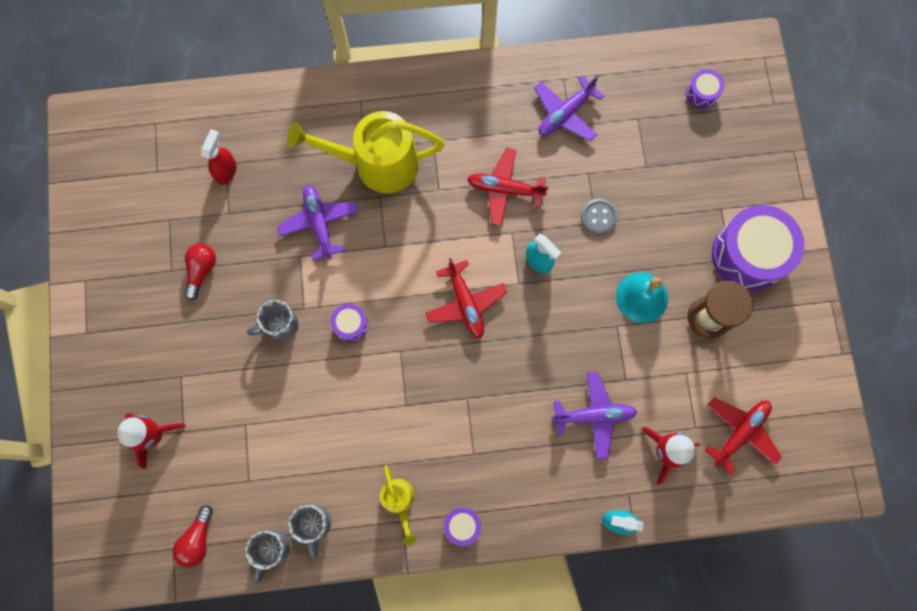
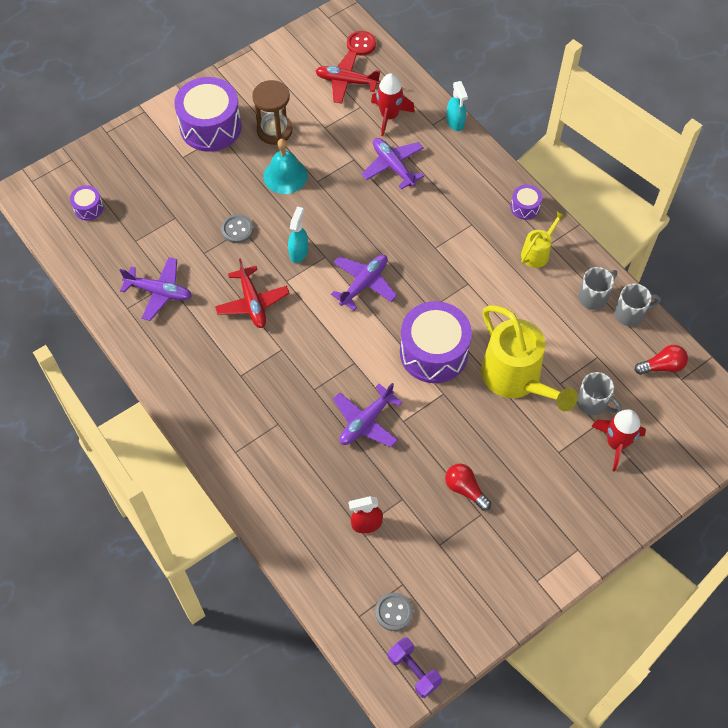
camera: 120 degrees left, 15 degrees down
(84, 140) = (414, 670): none -> purple dumbbell
(139, 151) = (394, 612): none -> grey button
(201, 271) = (465, 489): red light bulb -> red light bulb turned 60 degrees clockwise
(280, 325) = (468, 402): grey mug -> grey mug (593, 403)
(351, 325) = (433, 352): purple drum -> purple drum, size x2.18
(377, 164) = (286, 406): yellow watering can -> yellow watering can (516, 379)
(465, 303) = (364, 284): red plane -> purple plane
(790, 481) = (361, 44): none -> red button

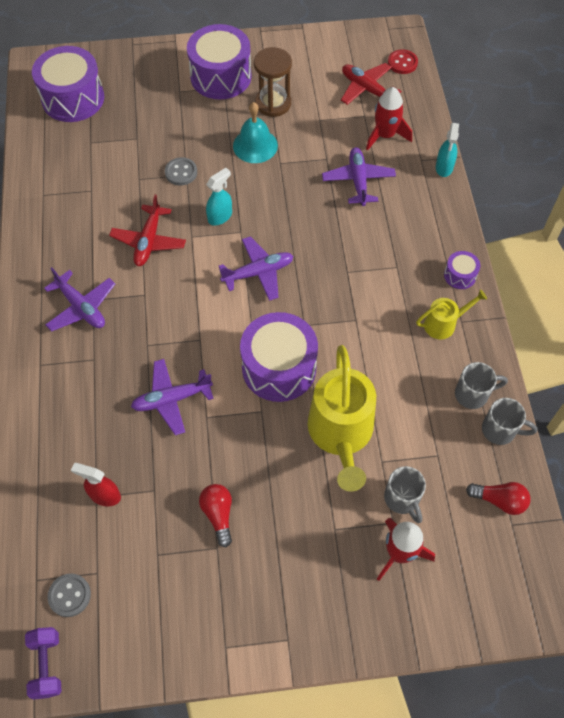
camera: 30 degrees right, 0 degrees up
(88, 208) = (73, 98): purple drum -> purple drum, size x2.18
(159, 292) = (78, 194): purple plane -> purple plane (81, 307)

